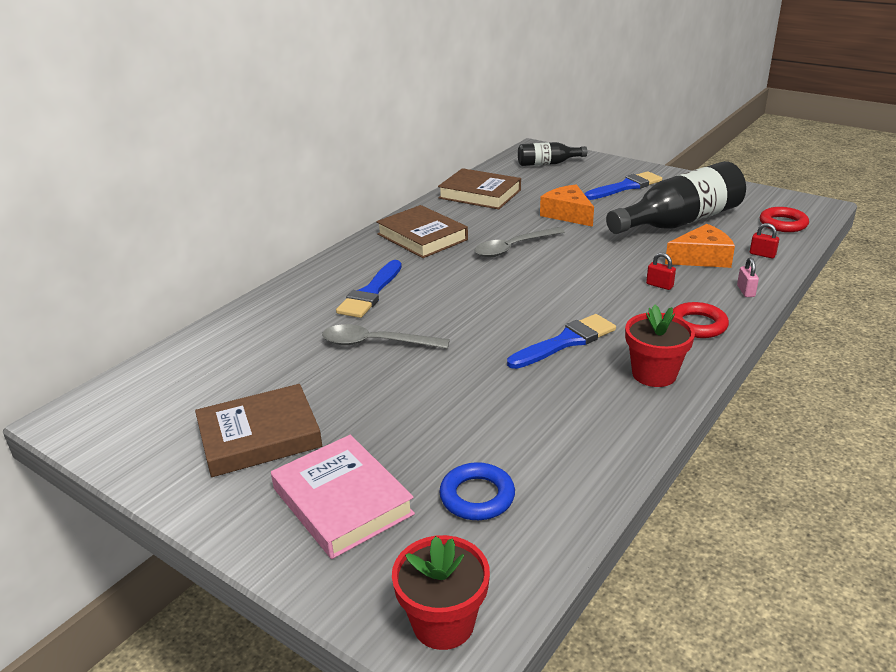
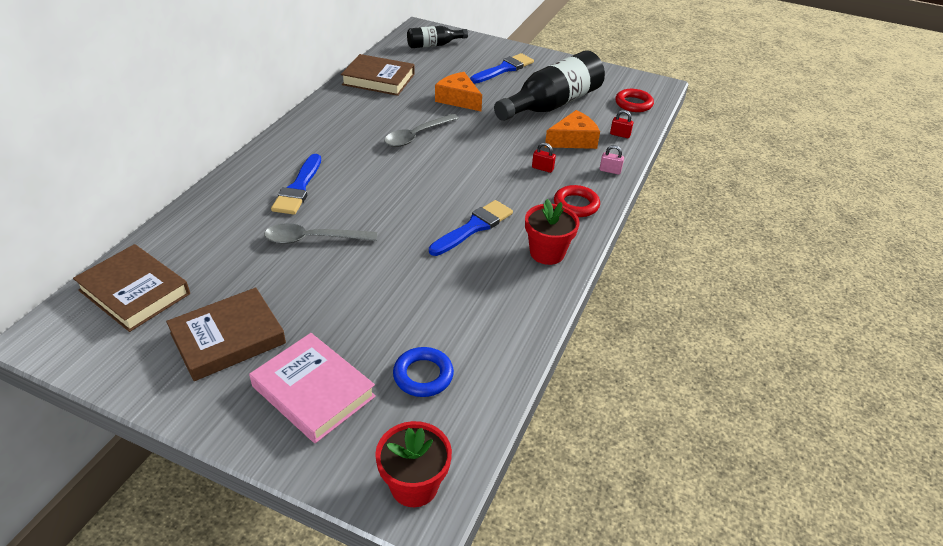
camera: 15 degrees left, 10 degrees up
(422, 237) = (334, 127): brown book -> brown book (134, 292)
(745, 291) = (610, 171): pink padlock -> pink padlock turned 60 degrees counterclockwise

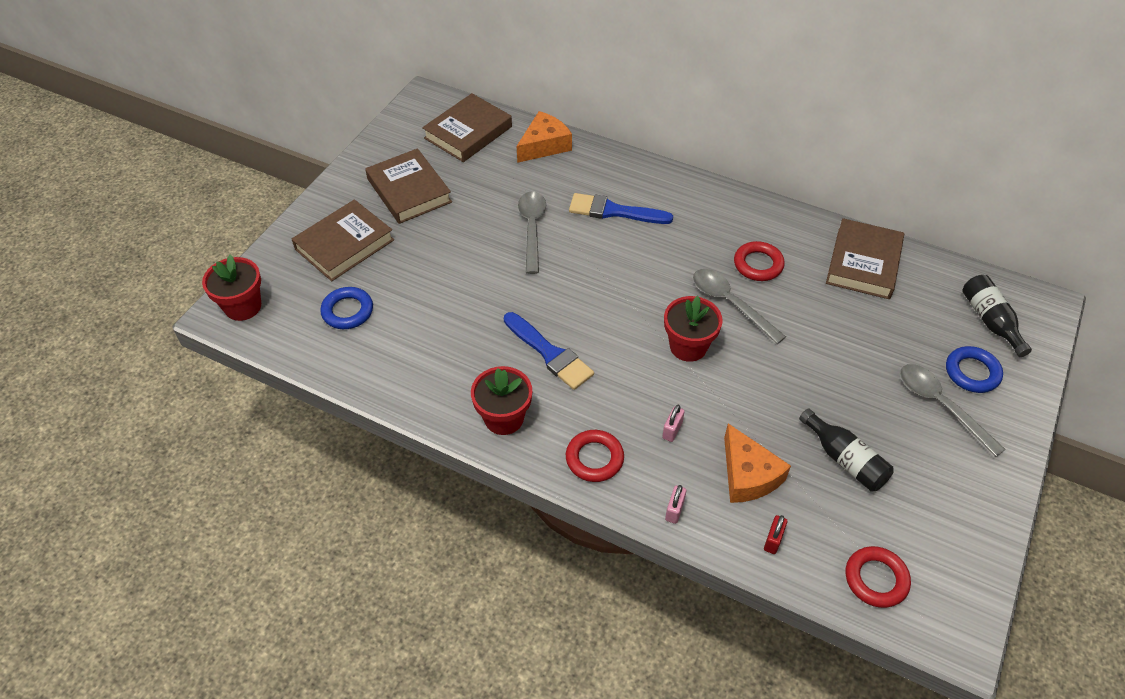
camera: 95 degrees right, 10 degrees up
(313, 391) = (344, 244): pink book -> brown book
(375, 121) = (758, 264): none -> red ring
(458, 99) = (832, 347): orange cheese -> orange cheese (544, 145)
(461, 157) = (688, 346): none -> red flower pot
(476, 56) = (972, 372): none -> blue ring
(504, 69) = (941, 406): blue brush -> grey spoon
(542, 168) = (672, 430): red padlock -> pink padlock
(552, 104) = (845, 459): black bottle -> black bottle, size x0.52

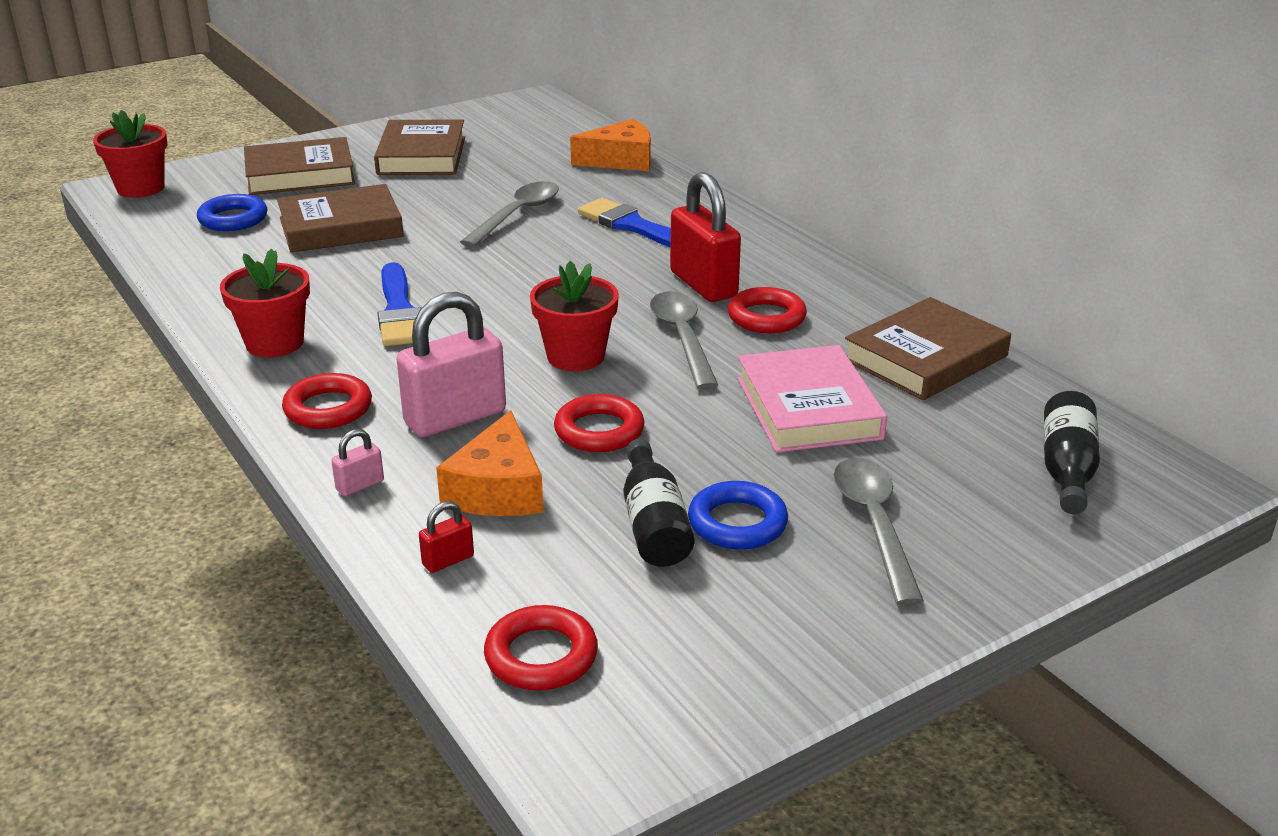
camera: 30 degrees right, 20 degrees down
(468, 132) = (546, 132): brown book -> brown book (341, 227)
(672, 430) = (455, 418): pink padlock -> pink padlock, size x2.28
(700, 250) = (703, 284): none -> red padlock
(756, 402) = (599, 431): none -> red ring
(841, 332) = (808, 408): none -> pink book
(972, 372) = (969, 509): blue ring -> blue ring (737, 523)

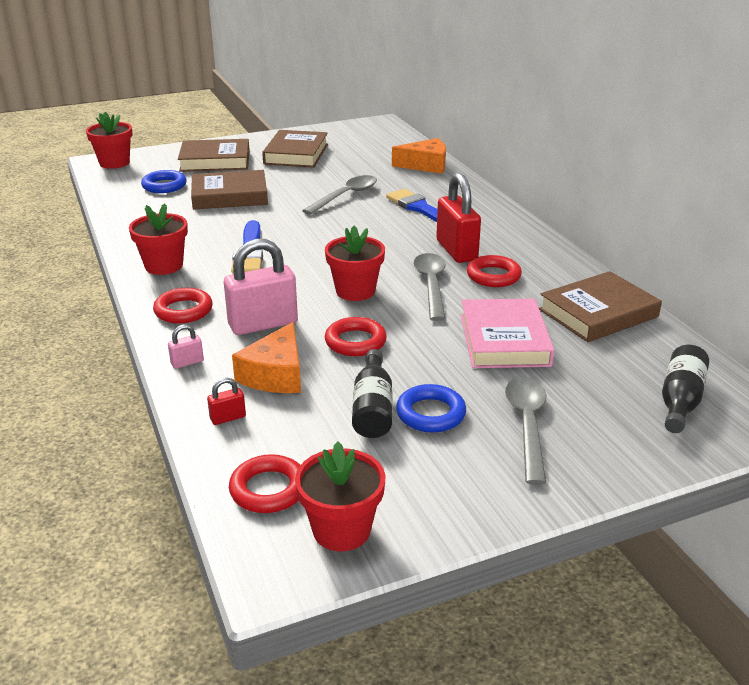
camera: 10 degrees right, 0 degrees up
(663, 700) = (341, 530): none -> red flower pot

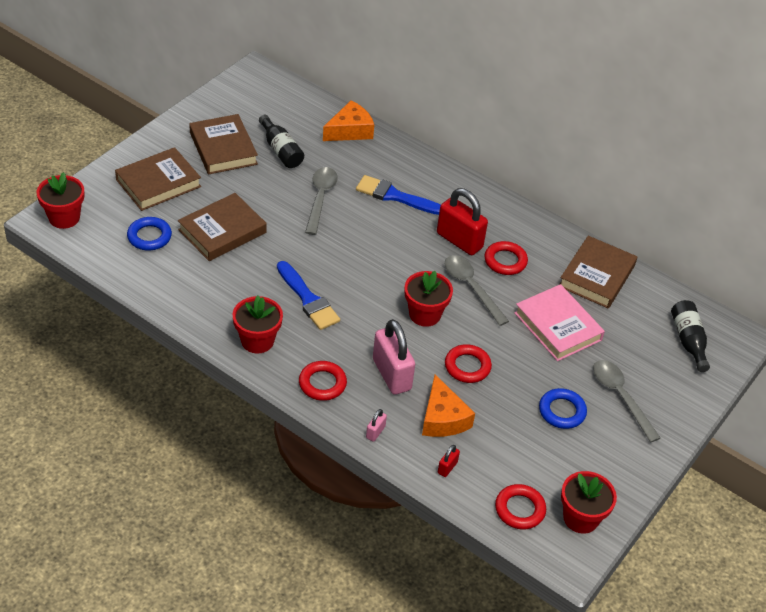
camera: 35 degrees left, 15 degrees up
(263, 324) = (391, 374): pink padlock -> pink padlock turned 60 degrees counterclockwise
(373, 408) = (525, 421): black bottle -> black bottle (281, 150)

